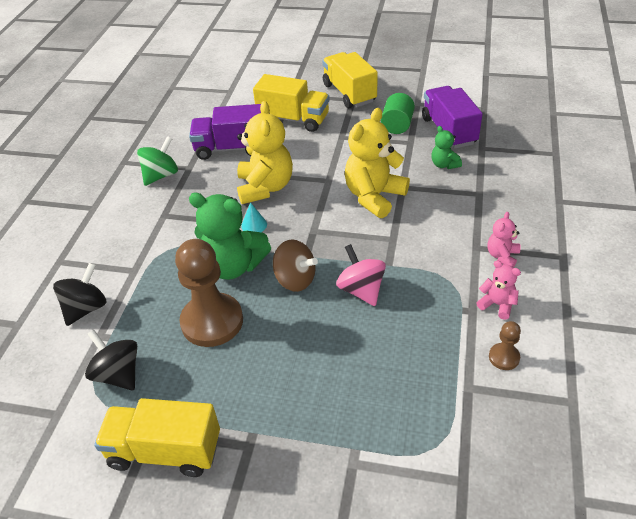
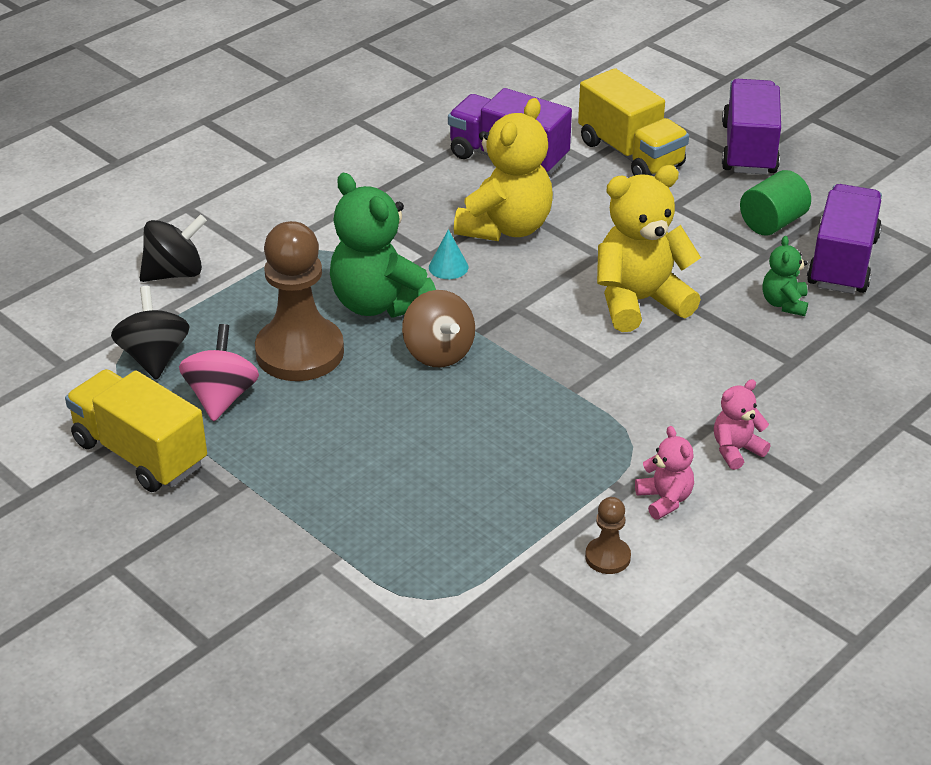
camera: 30 degrees right, 5 degrees down
(161, 175) = (388, 156): green spinning top -> none
(349, 93) = (749, 149): yellow truck -> purple truck
(361, 290) = (508, 402): pink spinning top -> pink spinning top (221, 397)

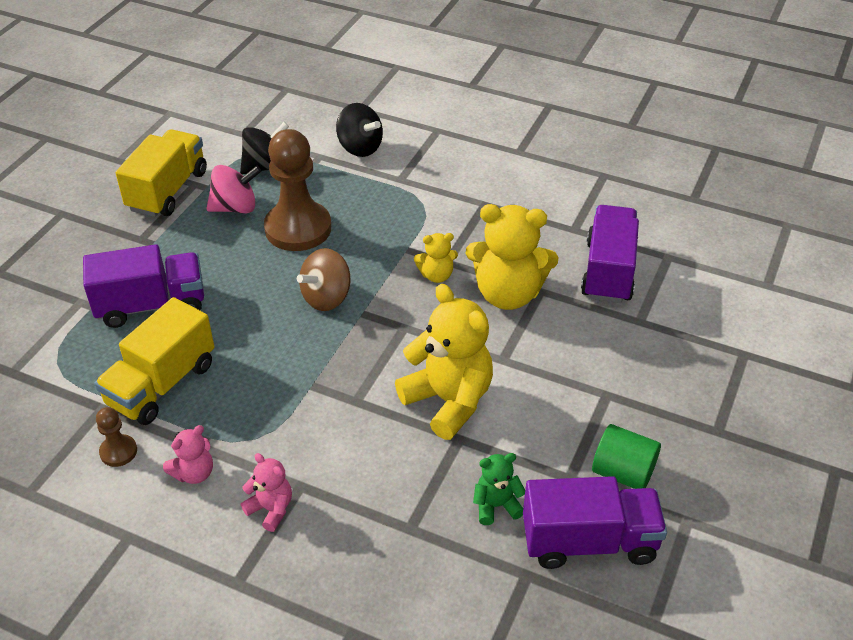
camera: 70 degrees right, 5 degrees up
(379, 303) = (372, 251): green teddy bear -> none
(448, 267) = (436, 275): turquoise cone -> yellow teddy bear
(630, 154) = (669, 346): yellow truck -> yellow truck (161, 384)
(749, 149) = (738, 430): purple truck -> purple truck (151, 305)

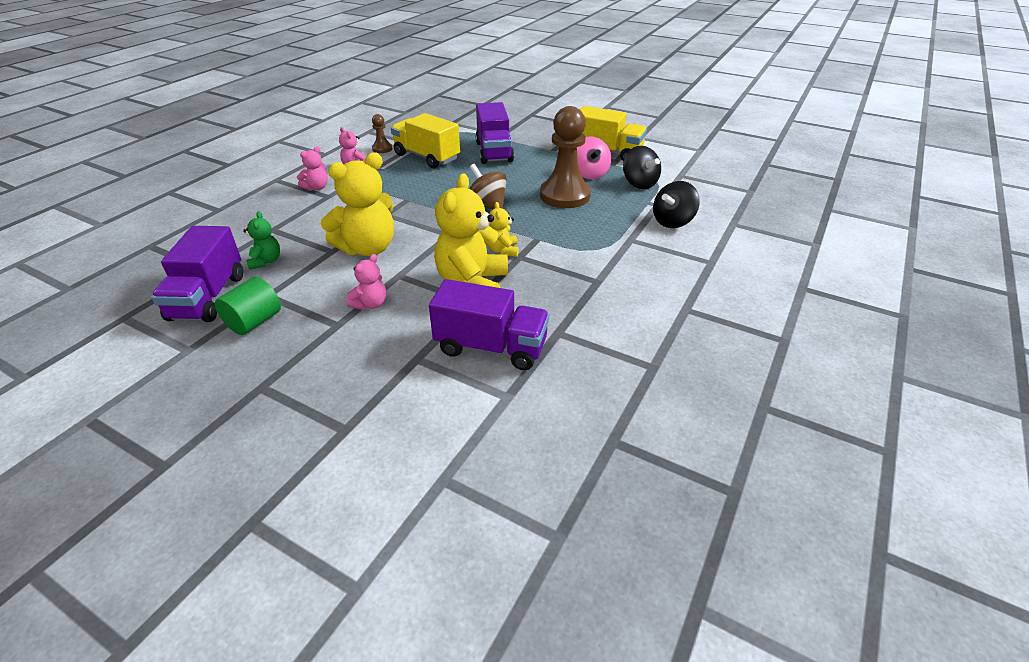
camera: 95 degrees right, 5 degrees down
(564, 373) = (370, 304): none -> pink teddy bear

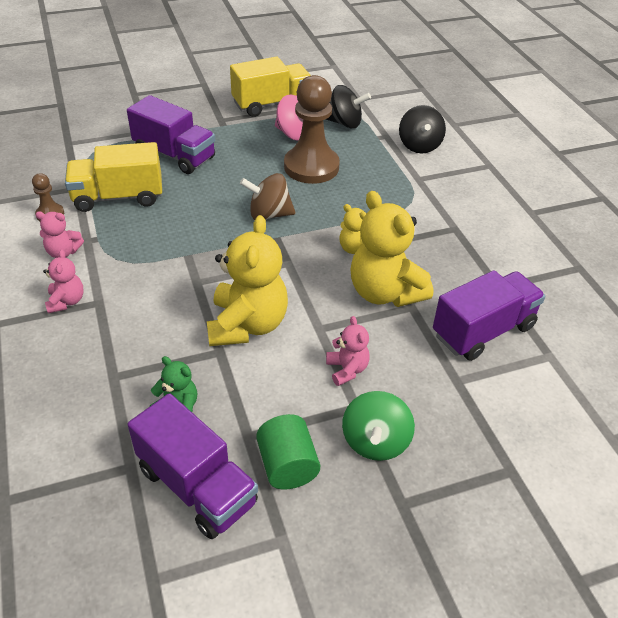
camera: 50 degrees left, 5 degrees up
(311, 348) = (375, 442): none -> green spinning top

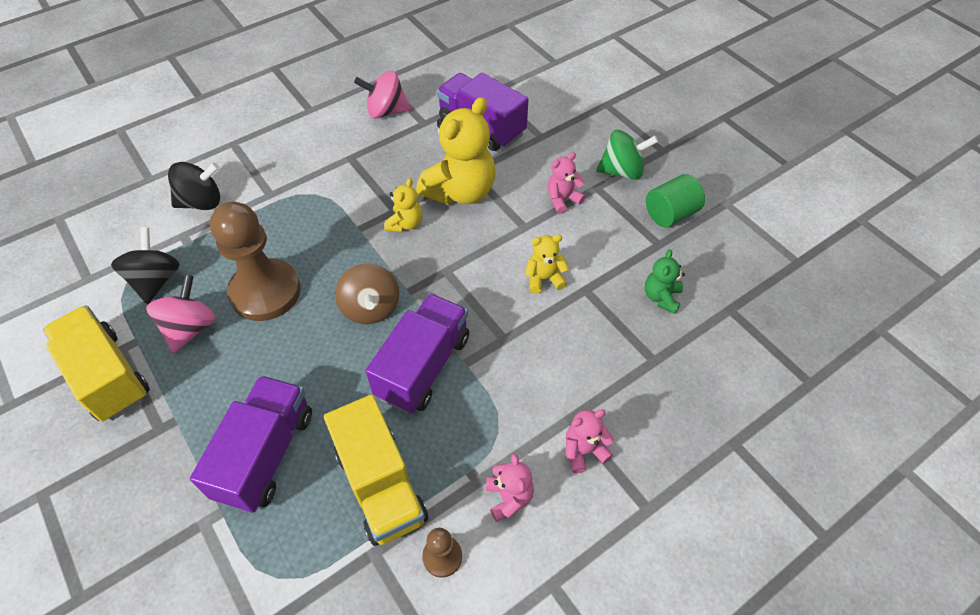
camera: 105 degrees left, 10 degrees up
(197, 486) = (719, 261): purple truck -> purple truck (423, 366)
(247, 325) = (544, 278): yellow teddy bear -> yellow teddy bear, size x0.49
(522, 262) = (386, 111): none -> pink spinning top

